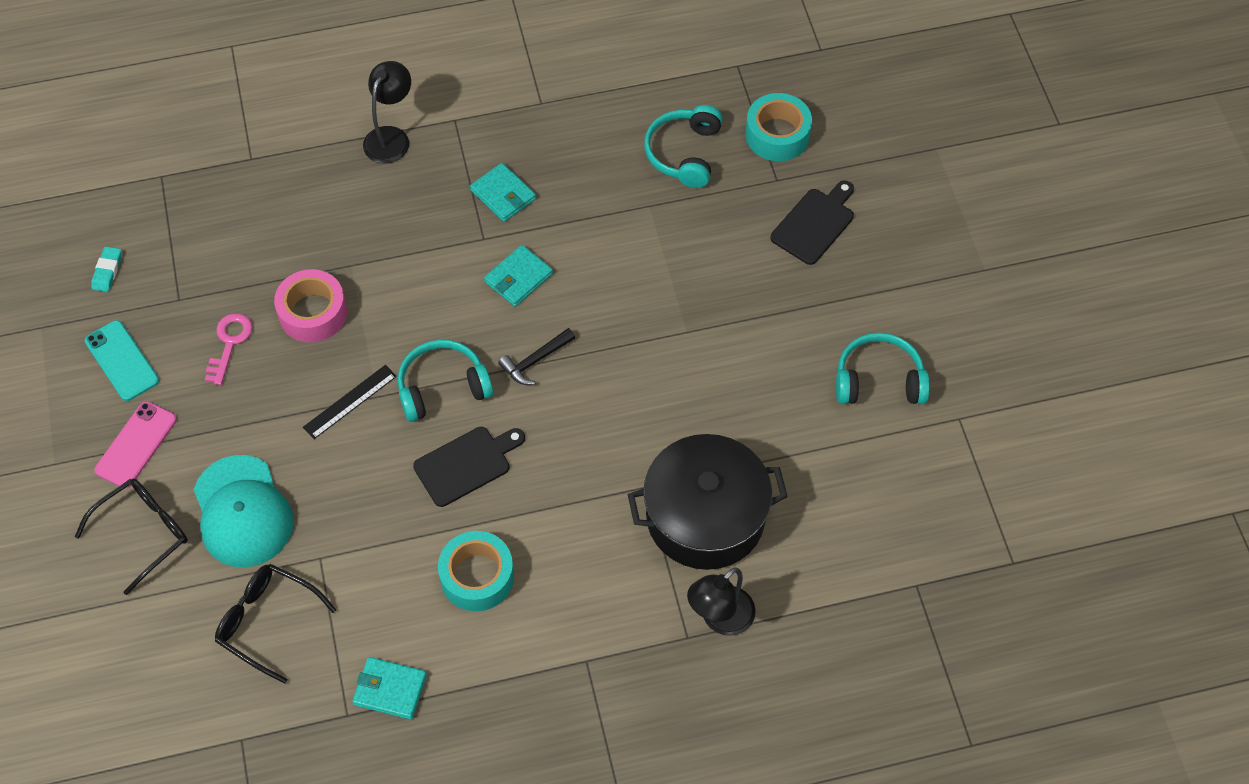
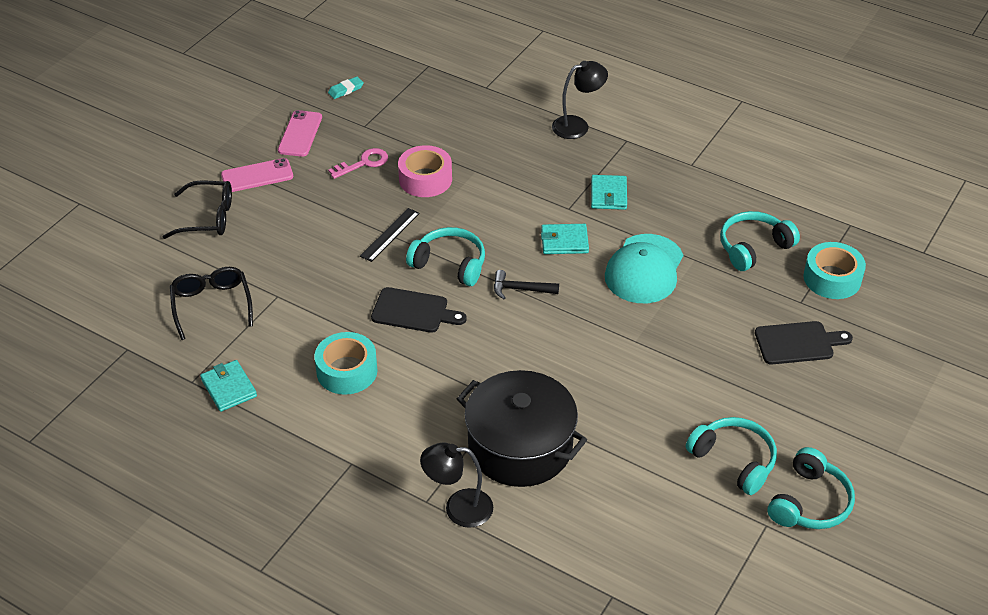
camera: 45 degrees right, 15 degrees down
(122, 361) = (300, 134): turquoise phone -> pink phone
(242, 512) = (267, 245): turquoise cap -> turquoise cap (644, 269)
(350, 402) = (390, 234): black ruler -> black ruler turned 60 degrees counterclockwise
(968, 369) = (809, 502): none -> turquoise headphones

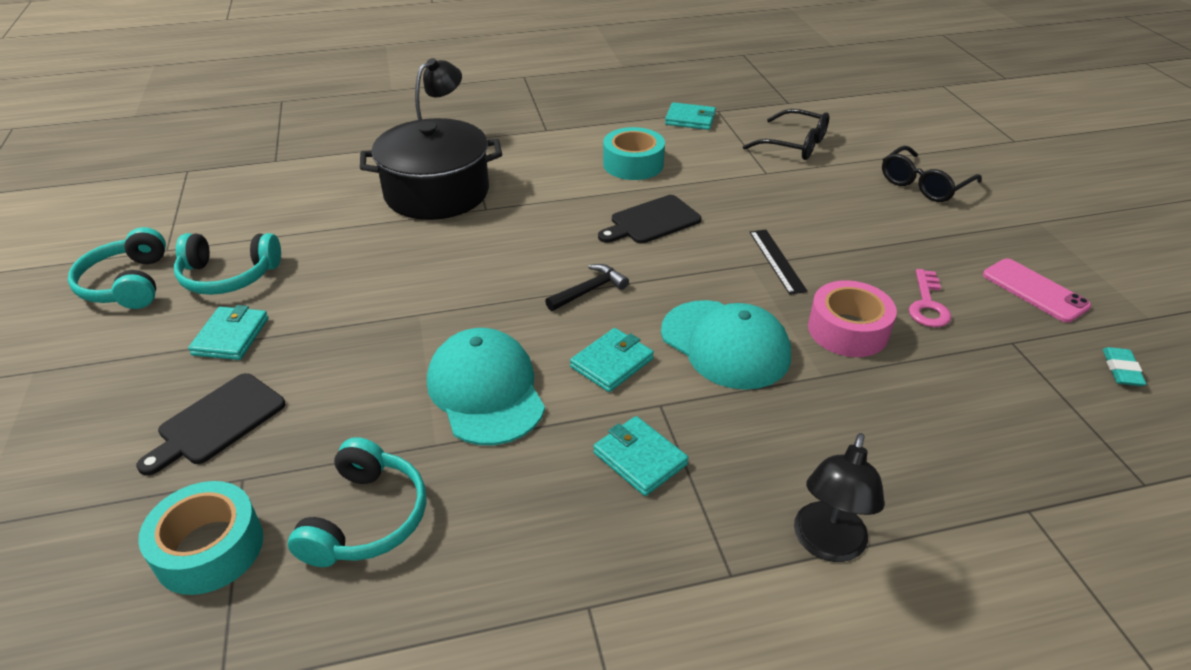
camera: 135 degrees right, 5 degrees down
(257, 176) = (971, 233): pink phone -> none
(450, 264) = (685, 271): turquoise headphones -> none
(495, 213) = (725, 344): none -> turquoise cap
(760, 401) = (231, 336): none -> turquoise wallet

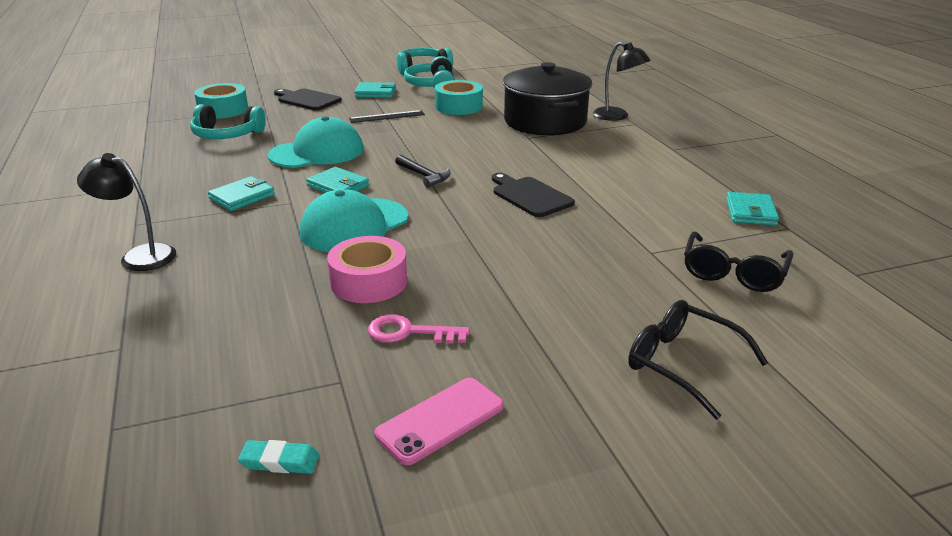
camera: 85 degrees right, 10 degrees down
(633, 164) = (630, 186): turquoise tape -> turquoise tape (459, 106)
(776, 261) = (477, 251): black ruler -> black ruler (386, 116)

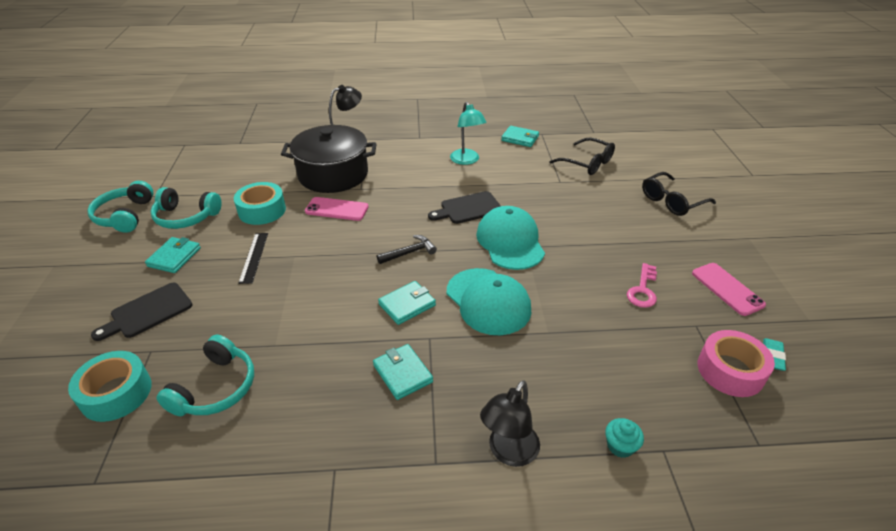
camera: 75 degrees left, 10 degrees up
(133, 319) = (620, 446): none -> turquoise cupcake
(317, 152) = (318, 313): turquoise cap -> turquoise cap (510, 241)
(369, 281) = (578, 301): pink tape -> pink tape (730, 370)
(481, 133) = (337, 209): none -> pink phone
(645, 183) = (467, 160): none -> turquoise lamp

